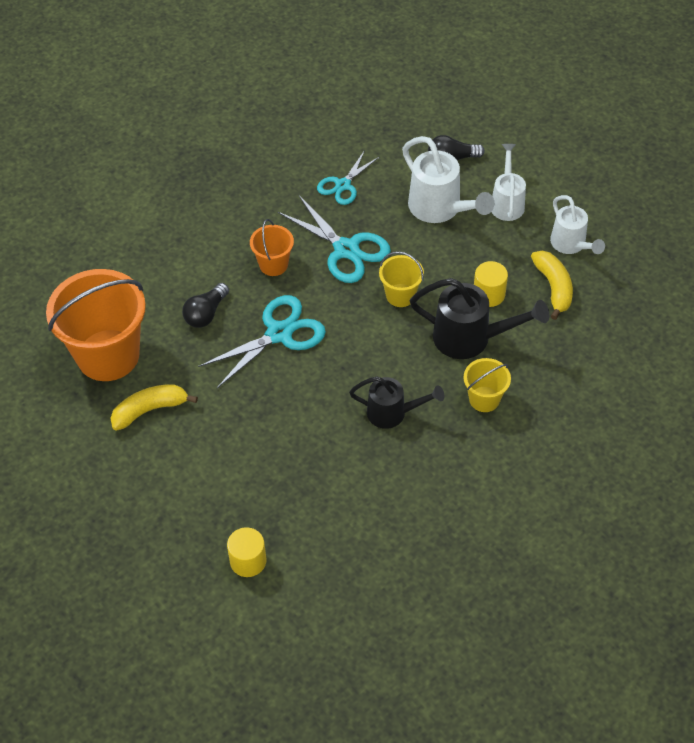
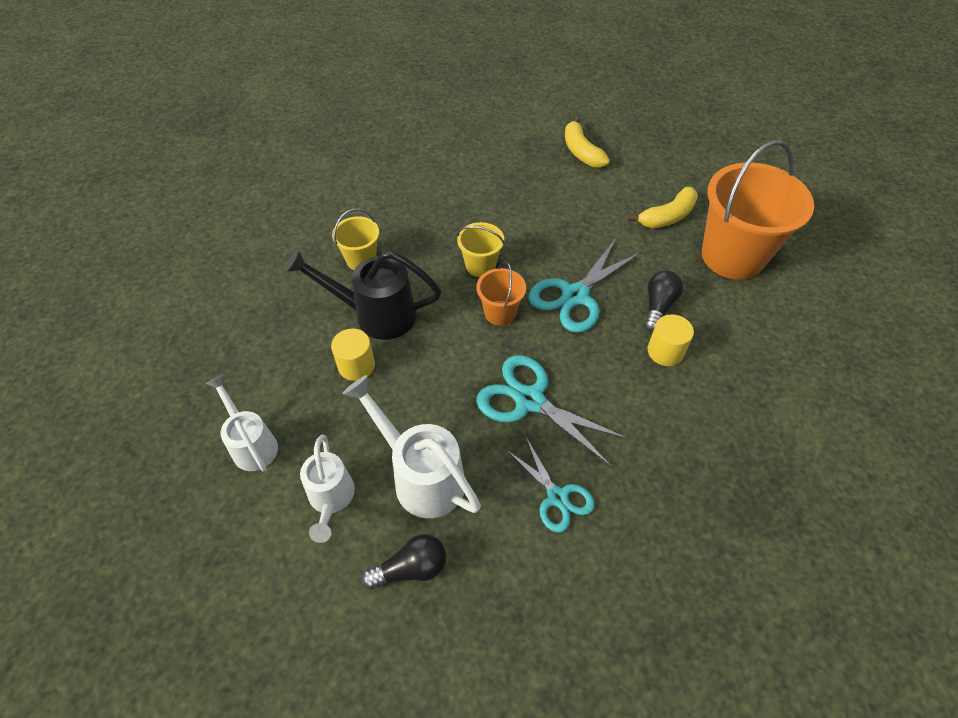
camera: 170 degrees right, 0 degrees up
(248, 561) = (541, 131): yellow cylinder -> yellow cylinder (665, 351)
(273, 264) = (608, 370): orange bucket -> orange bucket (500, 313)
(343, 185) = (557, 497): turquoise scissors -> turquoise scissors turned 120 degrees clockwise
(392, 413) = (447, 238): black watering can -> none
(400, 295) = (456, 352): yellow bucket -> yellow bucket (480, 266)
(553, 287) = (280, 383): yellow banana -> yellow banana (581, 152)

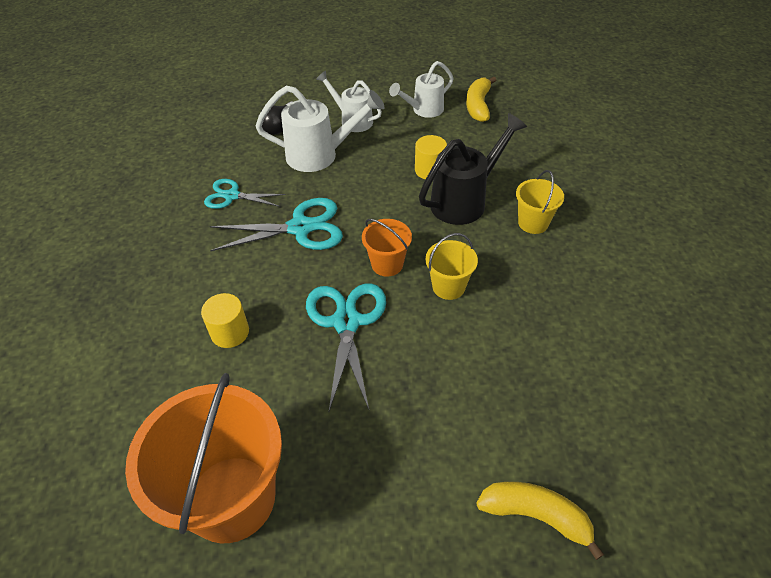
camera: 135 degrees right, 5 degrees down
(252, 444) = (423, 110): white watering can -> white watering can turned 135 degrees clockwise
(658, 306) = (267, 369): black light bulb -> none
(667, 216) = (344, 495): yellow banana -> yellow banana (478, 106)

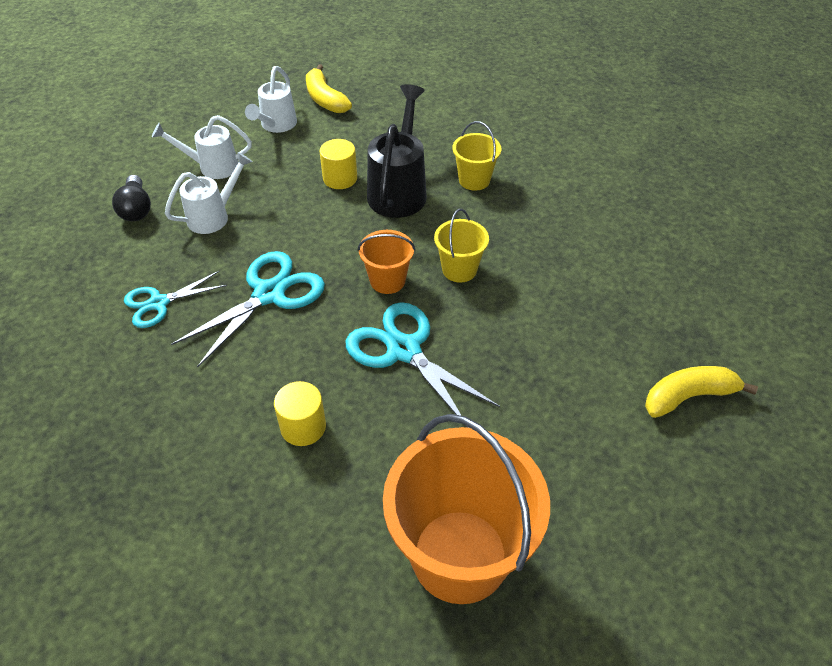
camera: 40 degrees left, 0 degrees up
(320, 155) = (214, 216): white watering can -> white watering can, size x0.66

